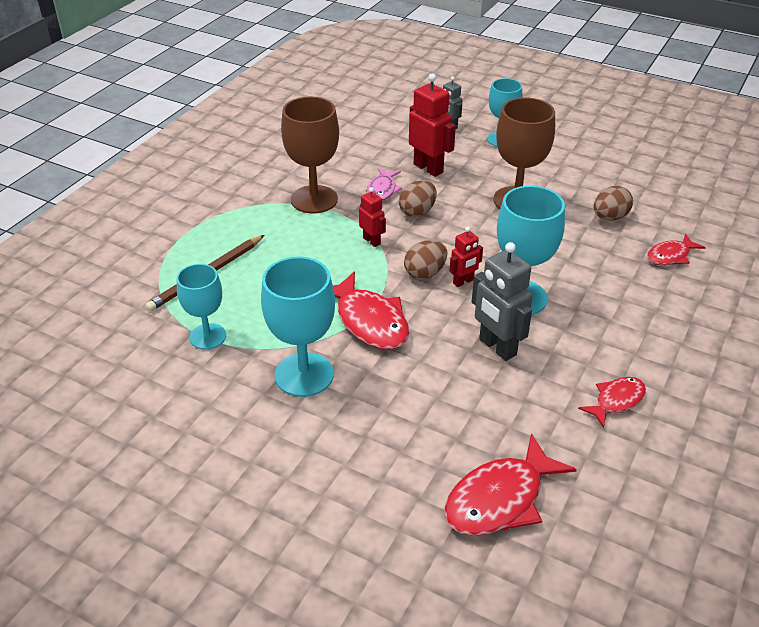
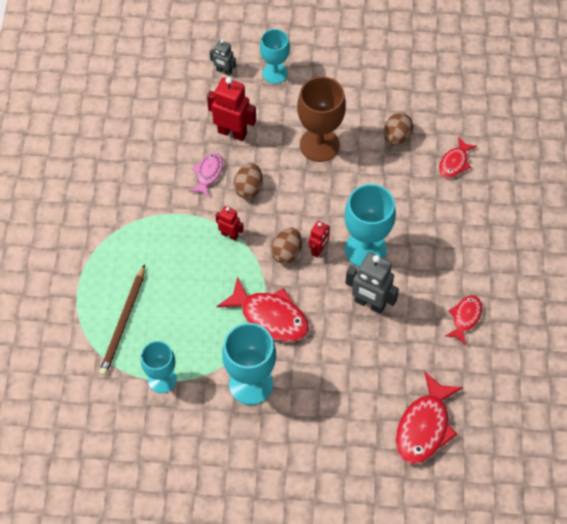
camera: 25 degrees left, 20 degrees up
(314, 199) = (159, 206): brown goblet -> none
(382, 190) = (208, 173): pink fish -> pink fish turned 150 degrees counterclockwise

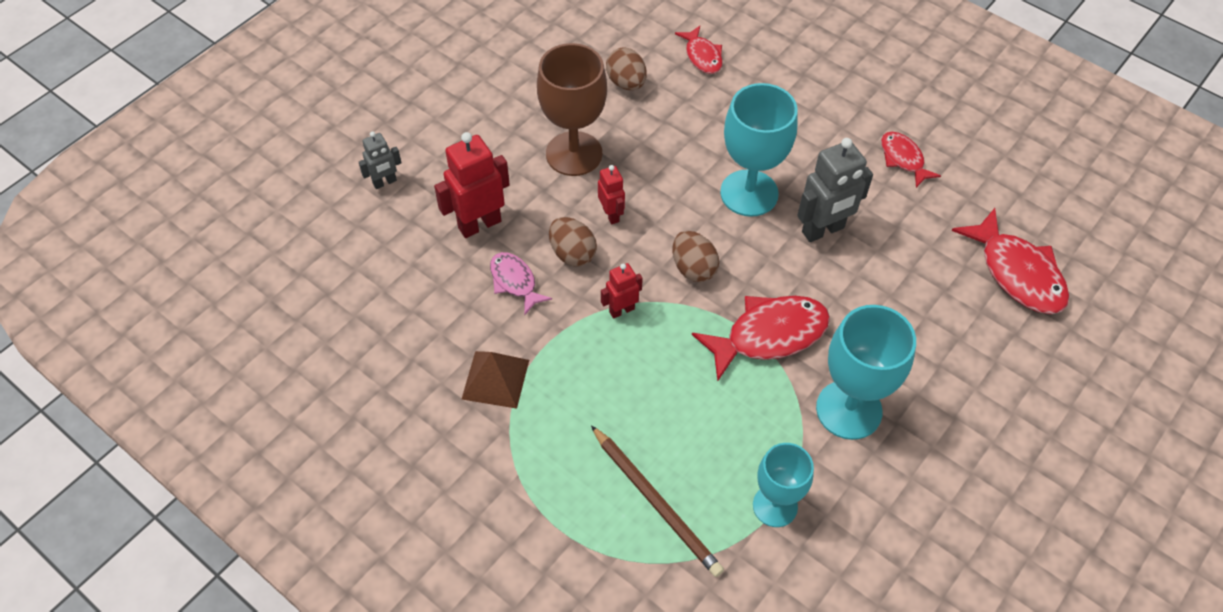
camera: 55 degrees left, 5 degrees down
(141, 204) = (495, 379): none -> brown pyramid
(275, 73) = (437, 137): turquoise goblet -> none
(318, 250) = (714, 236): red robot -> red robot (611, 215)

